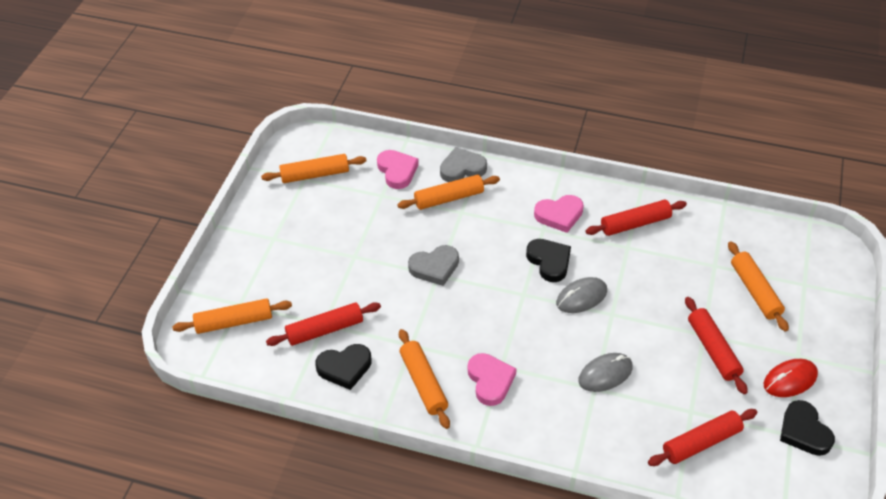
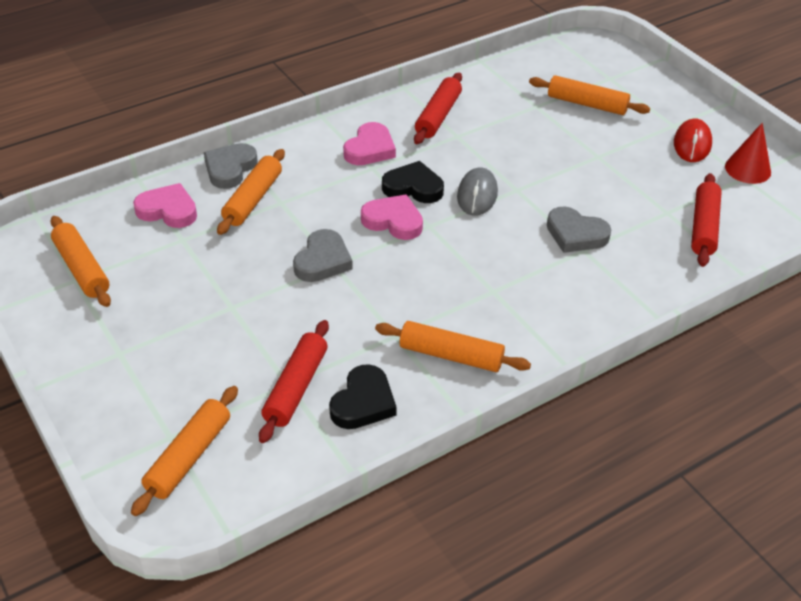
camera: 50 degrees left, 5 degrees down
(315, 175) = (82, 269): orange rolling pin -> orange rolling pin turned 60 degrees counterclockwise
(490, 381) = (501, 308): pink heart -> pink heart (393, 221)
(605, 374) = (576, 234): grey mouse -> grey heart
(713, 349) = (619, 161): red rolling pin -> none
(804, 431) = (747, 169): black heart -> red cone

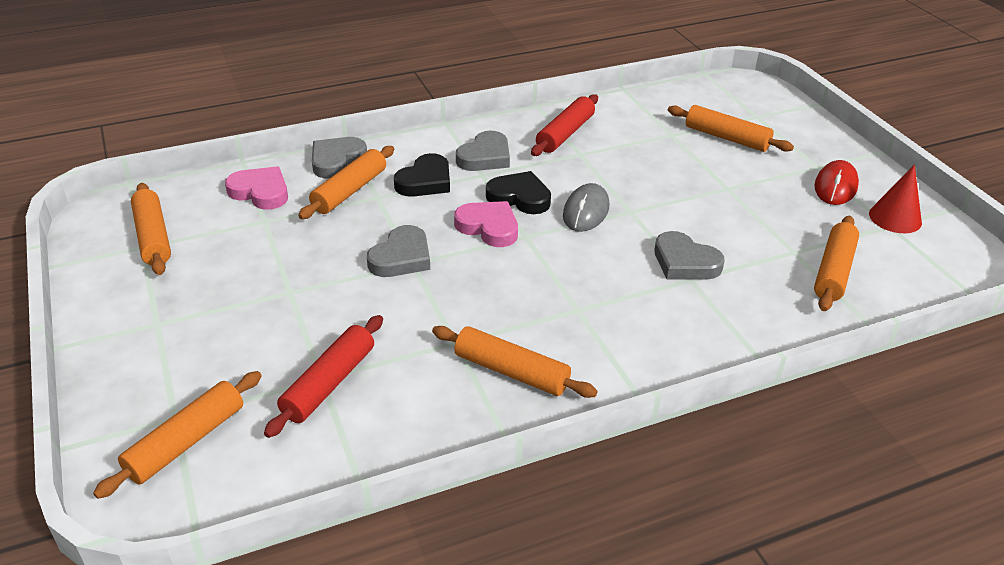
camera: 10 degrees right, 5 degrees down
(363, 402) = (398, 409): black heart -> black heart (425, 181)
(370, 149) = (485, 157): pink heart -> grey heart
(703, 227) = (833, 271): red rolling pin -> orange rolling pin

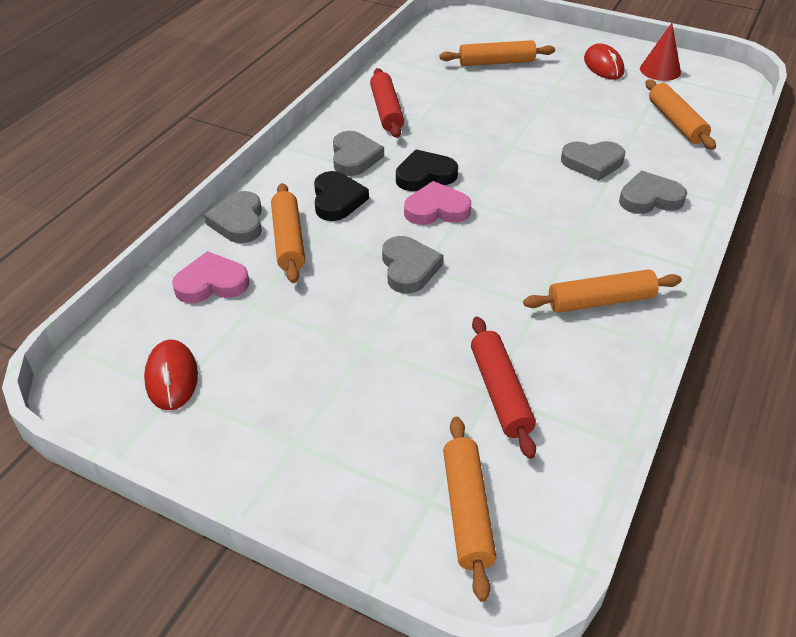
camera: 40 degrees left, 5 degrees up
(153, 237) = (172, 377): orange rolling pin -> red mouse
(586, 211) = (484, 161): grey mouse -> none
(693, 320) = (649, 198): none -> grey heart

